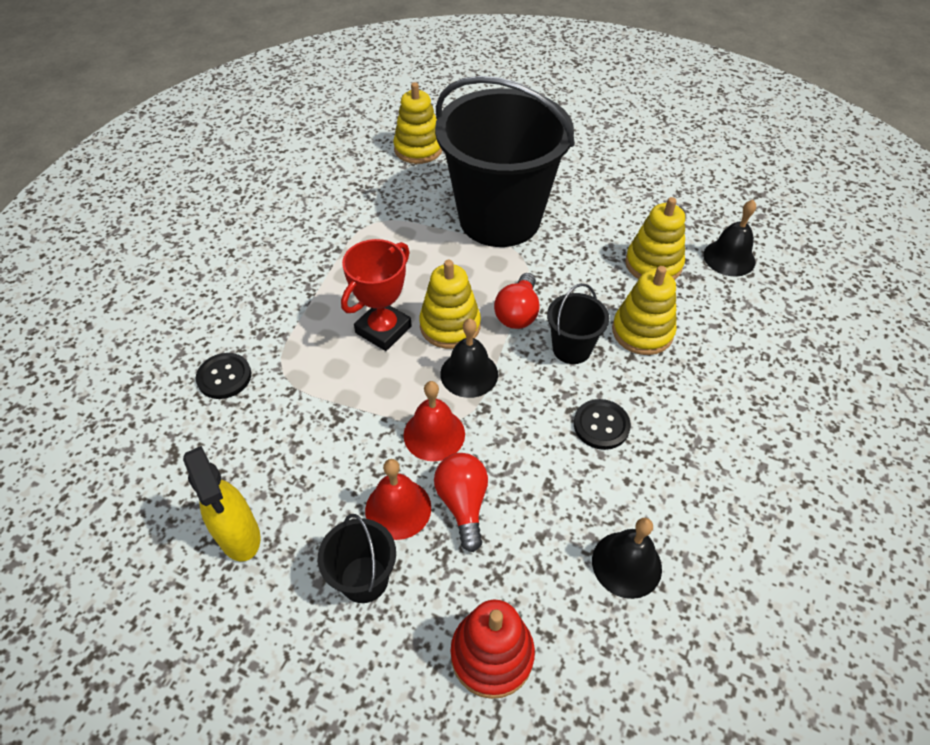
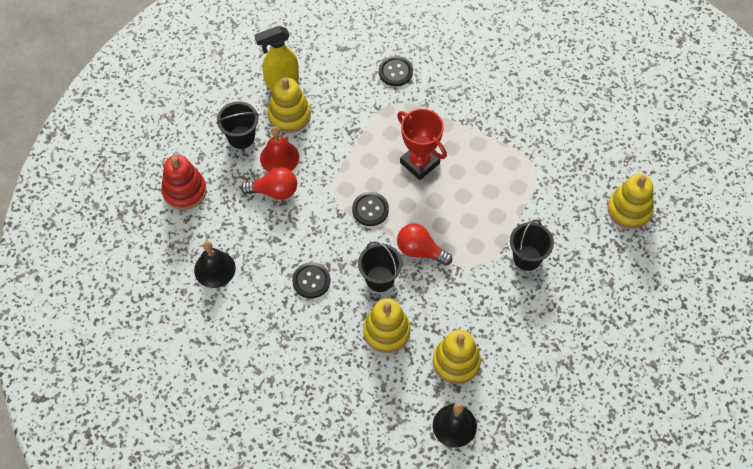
camera: 100 degrees right, 10 degrees up
(434, 434) = (326, 182): red bell -> none
(450, 326) = (416, 204): yellow stacking toy -> yellow stacking toy (289, 115)
(469, 374) = (370, 209): black bell -> black button
(499, 219) = (527, 258): black bucket -> black bucket, size x0.41

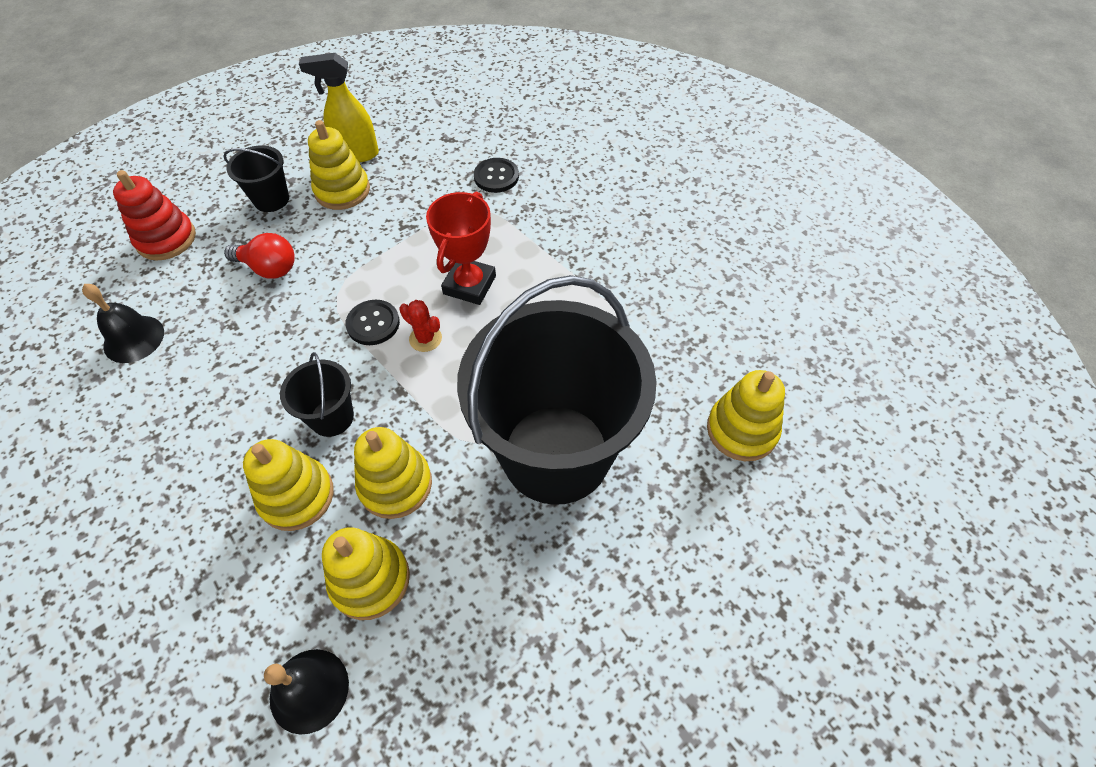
camera: 20 degrees right, 5 degrees down
(279, 157) = (300, 232): red bell -> none
(311, 281) = (241, 391): black button -> none
(410, 209) = (425, 339): none -> red cactus
(419, 163) = (469, 285): red trophy -> red trophy turned 45 degrees clockwise
(420, 250) = (408, 396): red light bulb -> none
(441, 306) = (395, 484): none -> yellow stacking toy
(527, 258) = (556, 453): black bucket -> black bucket, size x2.43

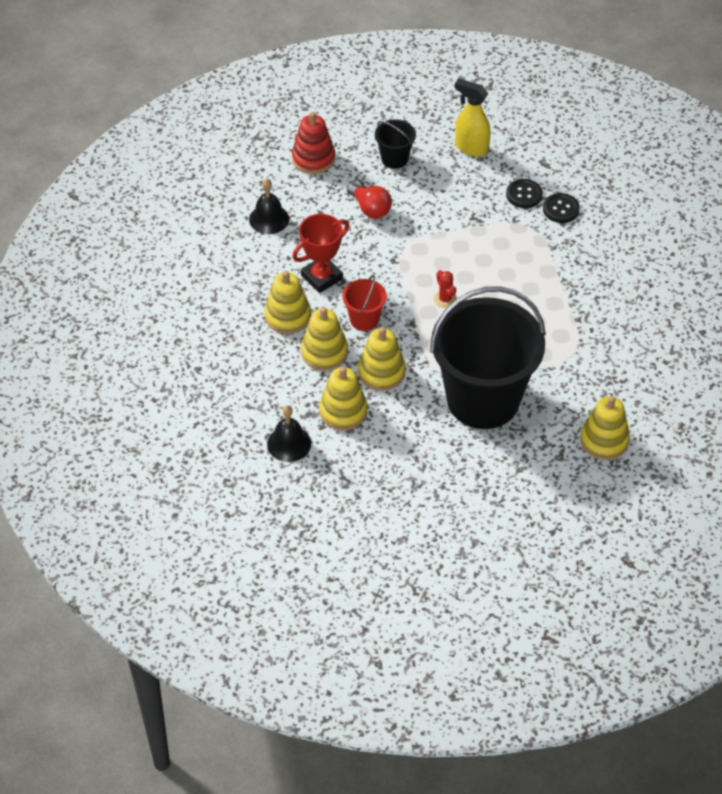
camera: 30 degrees right, 5 degrees down
(332, 417) = (364, 319): black bucket -> red bucket
(342, 190) = (446, 173): yellow stacking toy -> yellow stacking toy (287, 316)
(373, 323) = (418, 275): black button -> black button (524, 194)
(469, 285) = (493, 278): red trophy -> red trophy (322, 277)

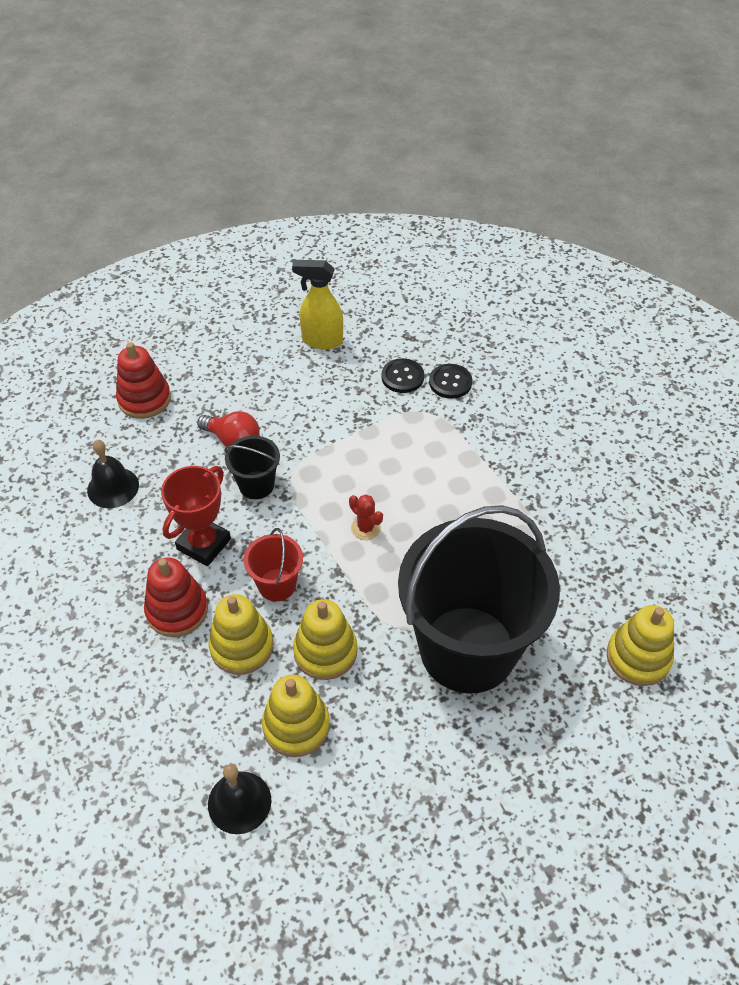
camera: 20 degrees left, 0 degrees up
(287, 316) = (177, 610): yellow stacking toy -> red stacking toy
(394, 159) = (240, 375): black bucket -> black bucket (256, 485)

